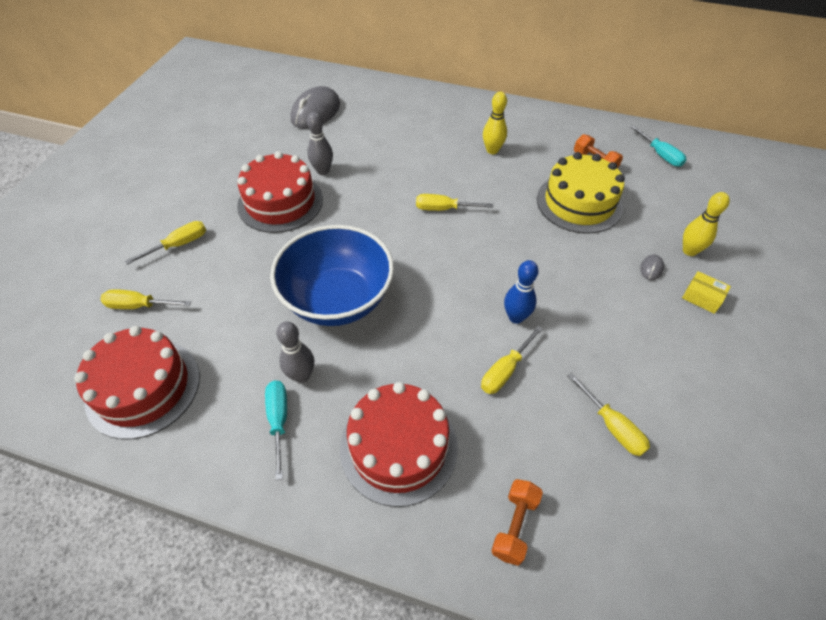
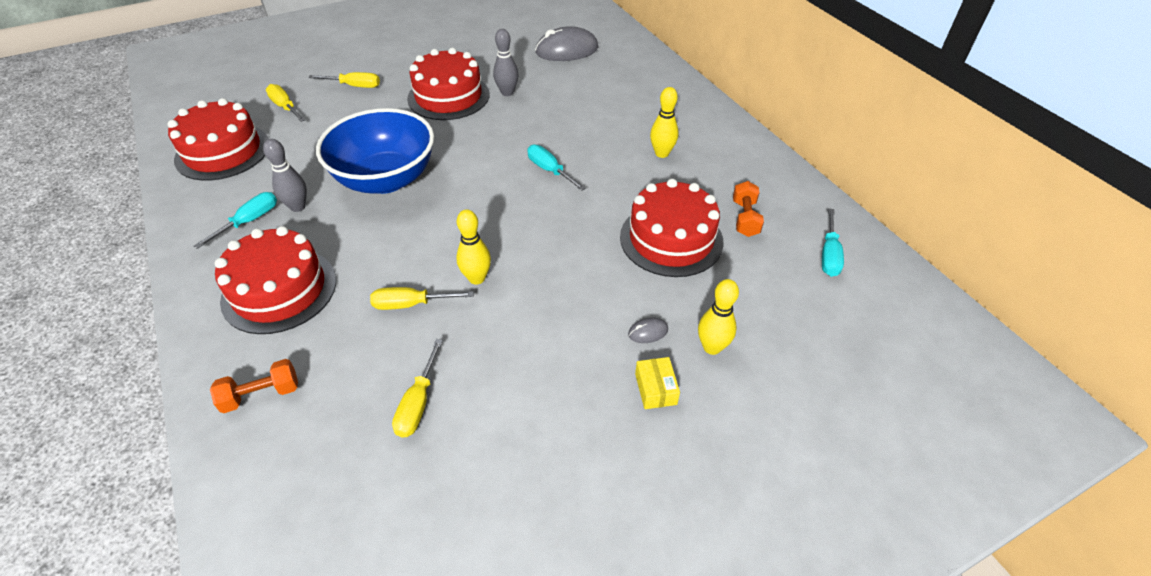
camera: 45 degrees right, 5 degrees down
(443, 209) = (549, 170): yellow screwdriver -> turquoise screwdriver
(516, 317) = (477, 278): blue bowling pin -> yellow bowling pin
(579, 203) = (671, 239): yellow cake -> red cake

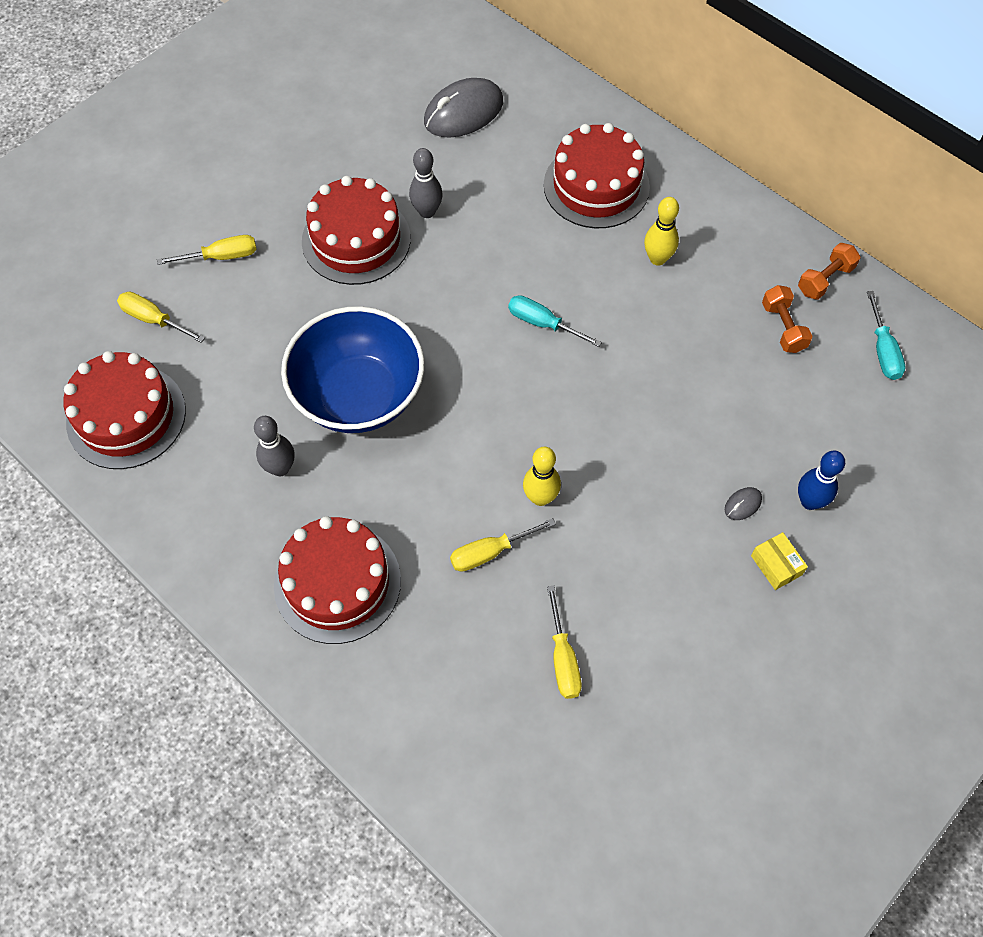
camera: 20 degrees left, 15 degrees up
(250, 221) = (237, 506): turquoise screwdriver -> none
(261, 395) = (404, 704): orange dumbbell -> orange dumbbell (825, 280)
(671, 239) = (718, 380): red cake -> red cake (596, 186)
(712, 347) = (809, 501): yellow bowling pin -> blue bowling pin

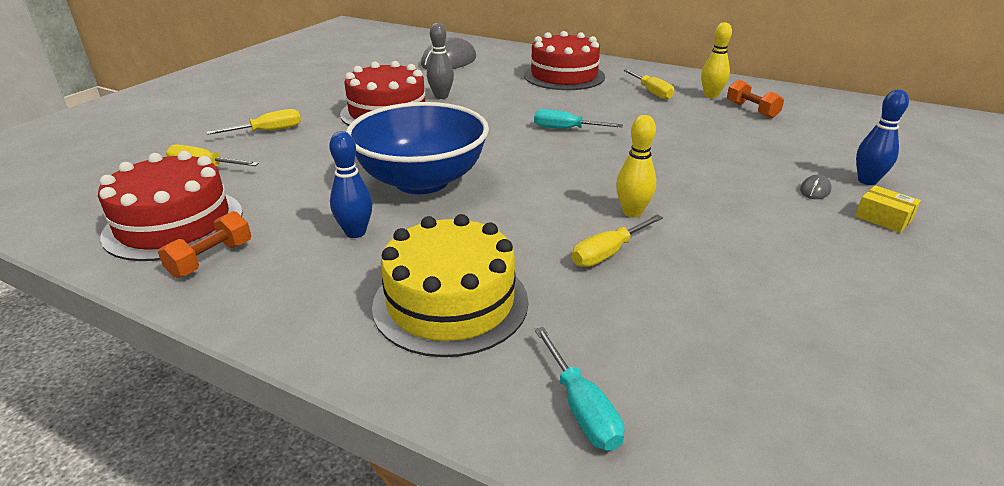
camera: 15 degrees left, 30 degrees down
(280, 468) = (355, 232): grey bowling pin -> blue bowling pin
(337, 583) = (450, 302): red cake -> yellow cake
(563, 659) = (746, 317): yellow screwdriver -> yellow screwdriver (652, 92)
(657, 259) = (632, 95): yellow bowling pin -> yellow bowling pin (711, 96)
(825, 280) = (759, 90): orange dumbbell -> orange dumbbell (211, 259)
(883, 351) = (833, 111): turquoise screwdriver -> turquoise screwdriver (582, 409)

